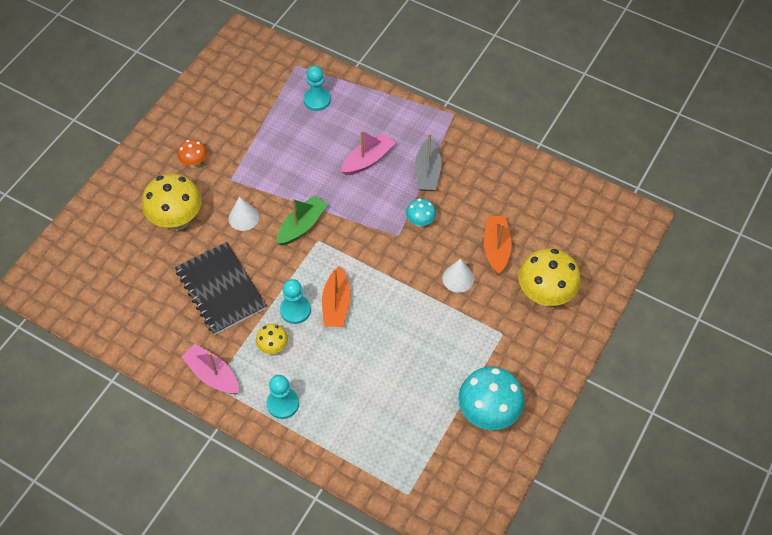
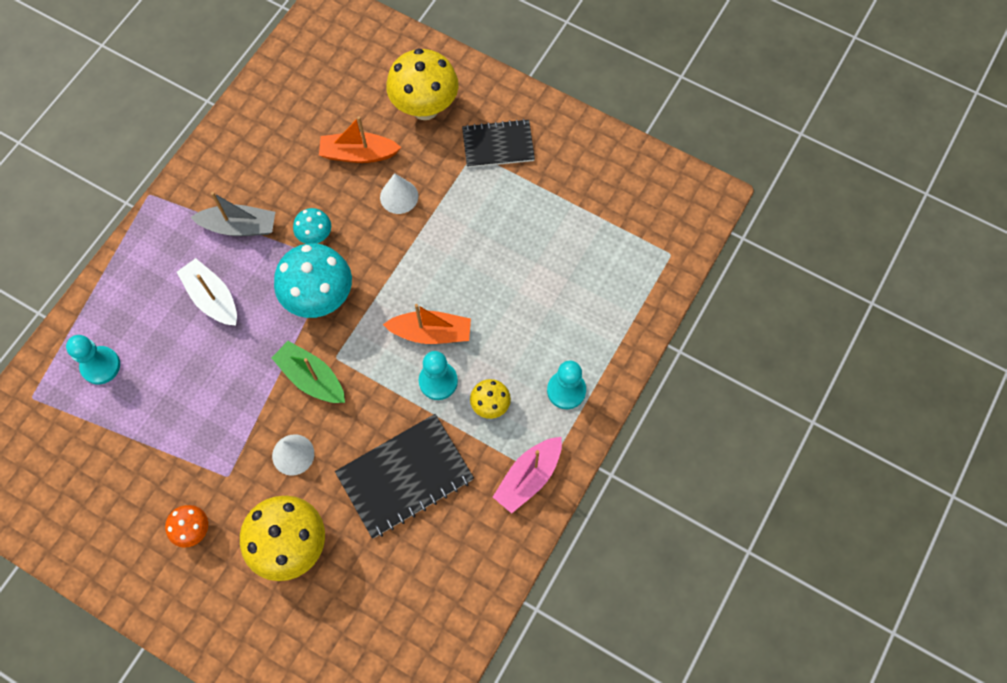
camera: 90 degrees left, 10 degrees up
(368, 160) = (212, 298): pink boat -> white boat
(488, 413) = (573, 172): turquoise mushroom -> turquoise mushroom (320, 298)
(512, 352) = (498, 145): none -> black notebook

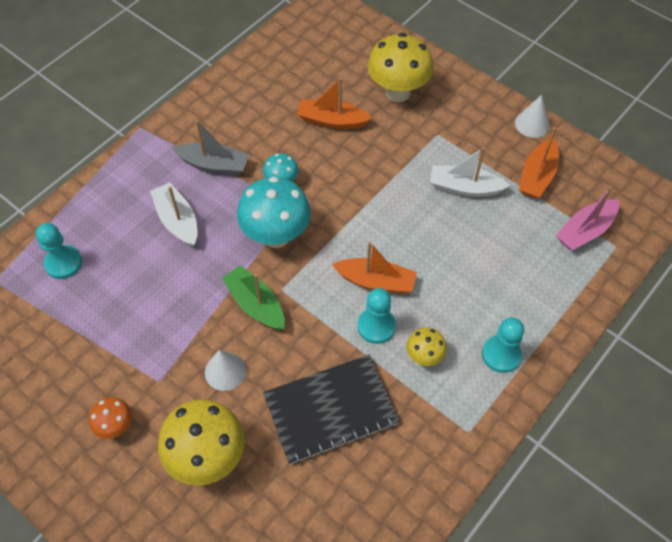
camera: 10 degrees right, 10 degrees down
(399, 196) = (363, 160): white cone -> white cone (532, 124)
(498, 145) = (460, 130): black notebook -> none
(510, 212) = (465, 187): none -> white boat
(528, 477) = (454, 431): pink boat -> pink boat (585, 231)
(584, 186) = (537, 176): none -> orange boat

